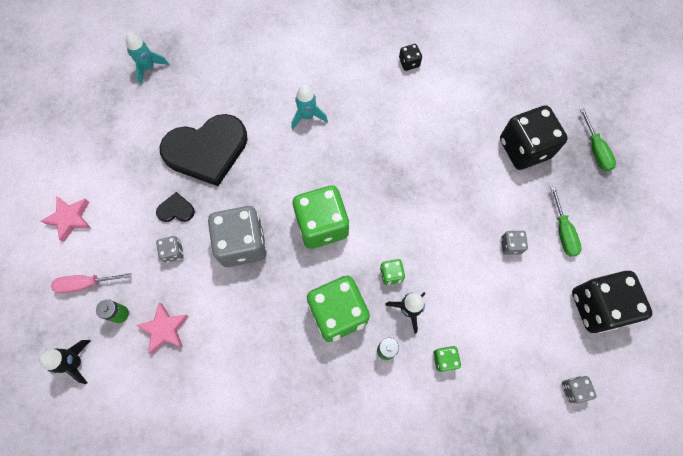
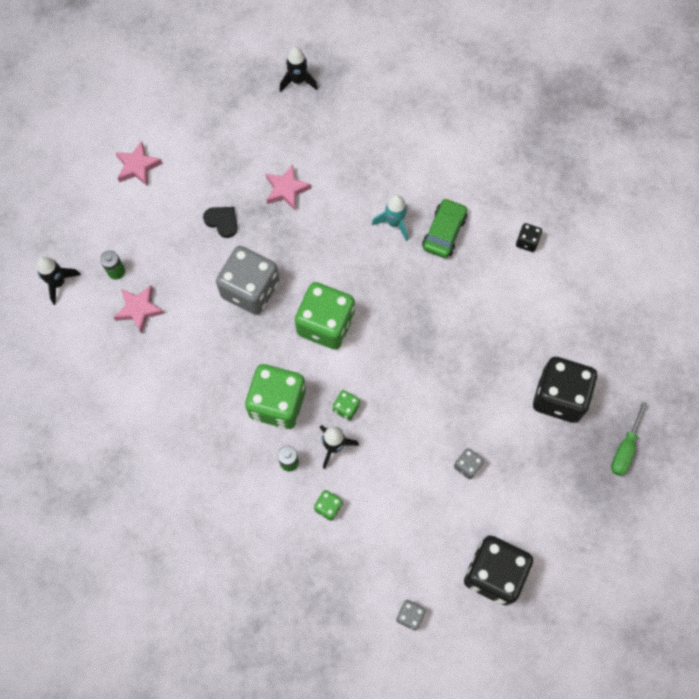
camera: 40 degrees right, 0 degrees up
(86, 284) = (110, 228): pink screwdriver -> none
(149, 68) = (298, 81): turquoise rocket -> black rocket
(173, 252) = (193, 254): grey dice -> none
(206, 150) = (286, 189): black heart -> pink star
(348, 97) = (444, 232): none -> green car
(562, 231) = (524, 491): green screwdriver -> none

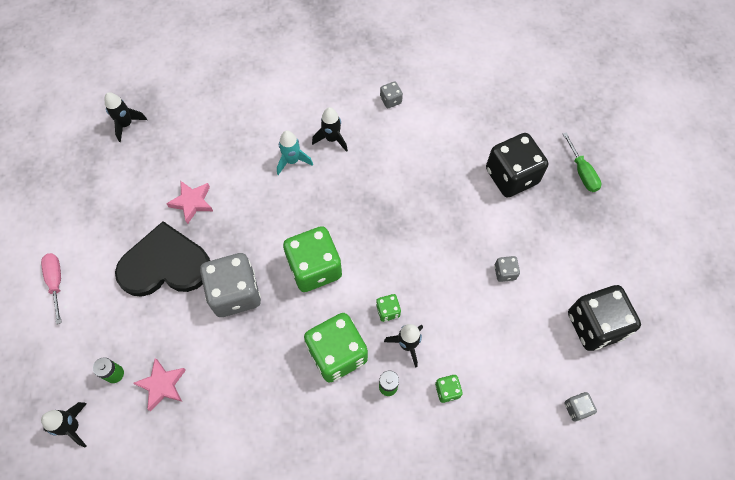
camera: 45 degrees left, 5 degrees down
(137, 166) = (56, 282): pink star -> pink screwdriver
(222, 221) = (165, 264): black heart -> black heart, size x2.41
(444, 232) = (332, 139): green car -> black rocket
(527, 242) = (390, 100): black dice -> grey dice

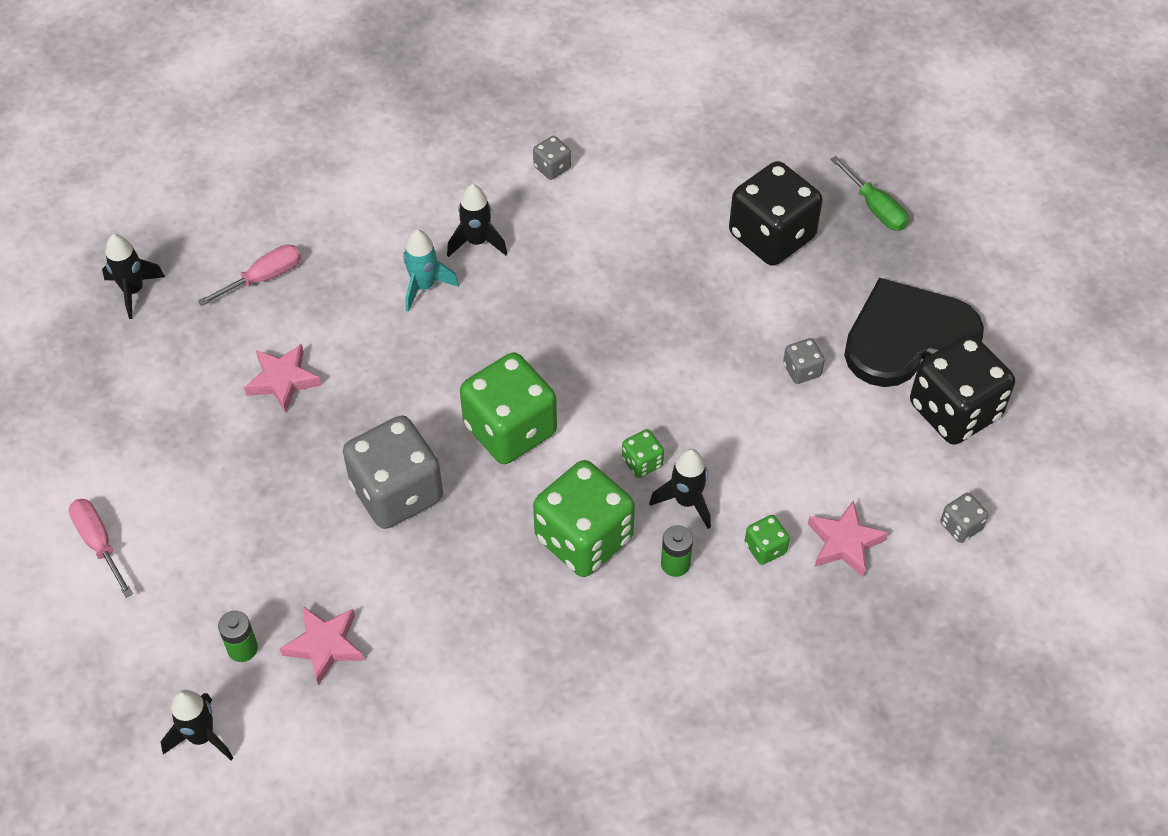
camera: 15 degrees left, 10 degrees down
(165, 264) = (269, 478): black heart -> black heart (908, 337)
(201, 133) = (263, 278): none -> pink screwdriver
(498, 400) = (844, 543): none -> pink star

